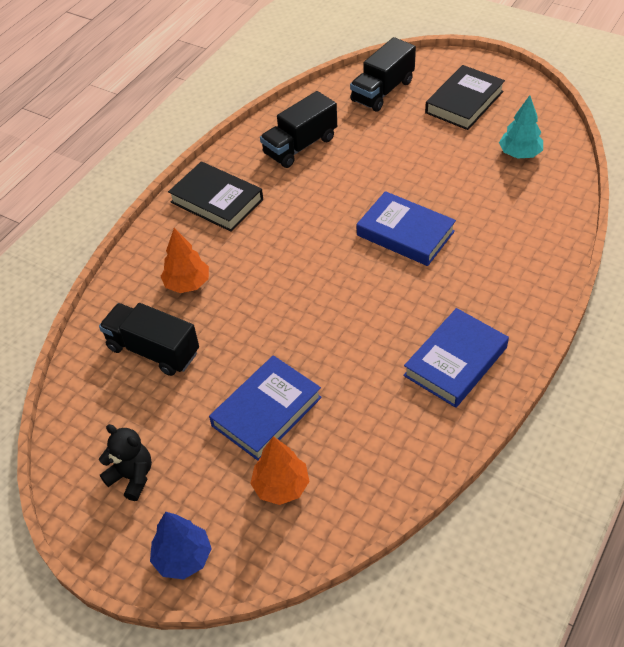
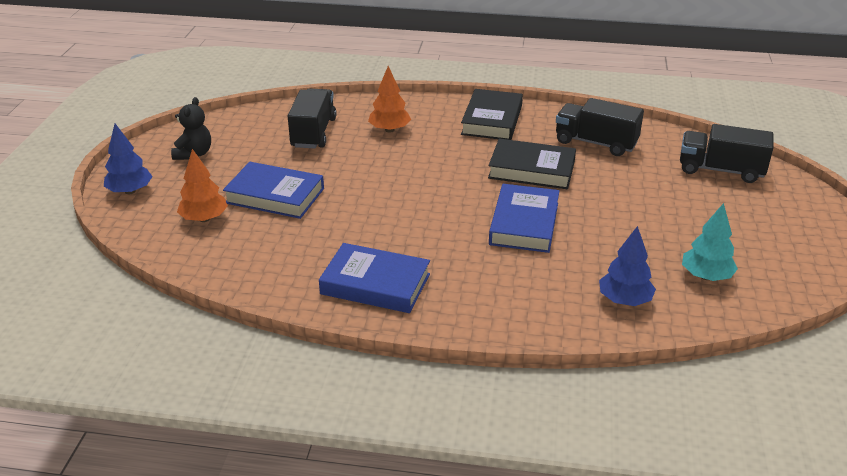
camera: 65 degrees right, 15 degrees down
(464, 102) = (756, 223): black book -> black book (531, 169)
(533, 208) = (624, 300): none -> blue tree

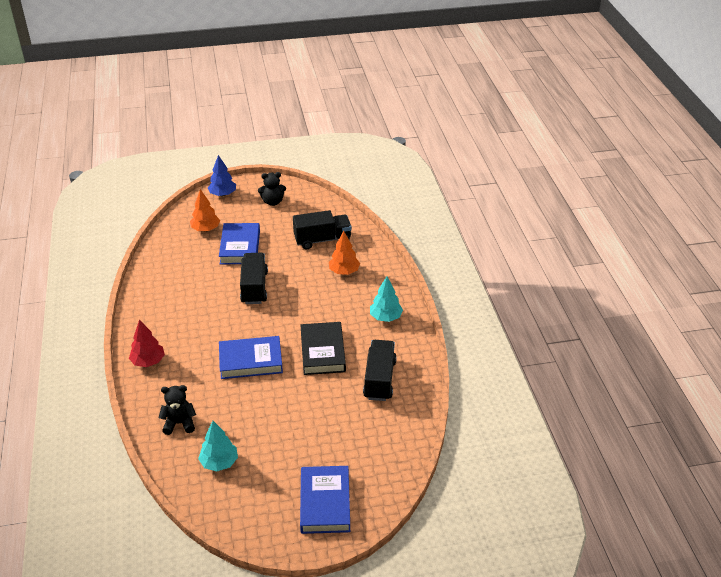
camera: 70 degrees right, 5 degrees up
(375, 284) = (164, 311): blue book -> blue book (325, 503)
(483, 314) = (148, 361): none -> red tree
(492, 120) = (386, 317): black book -> turquoise tree
(624, 300) = (179, 423): blue tree -> black teddy bear
(720, 170) = (372, 459): black truck -> black truck (254, 287)

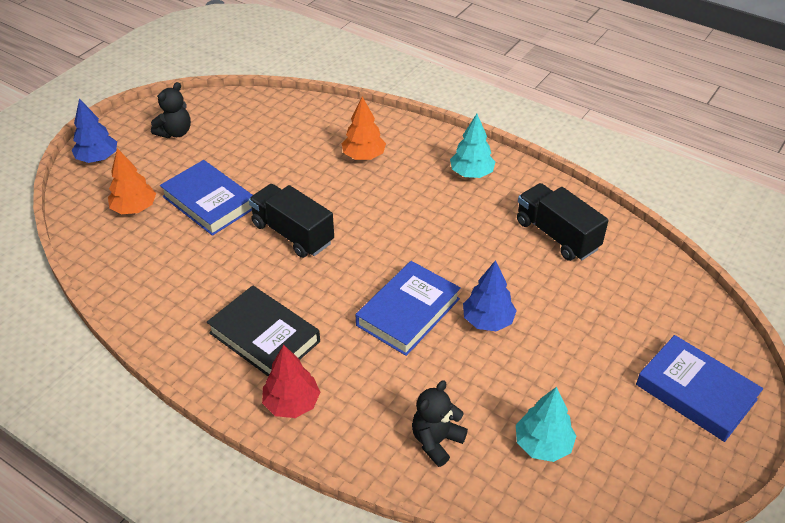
camera: 45 degrees left, 5 degrees up
(280, 392) = (488, 321): none -> blue tree
(322, 240) = (292, 139): black truck -> none
(323, 352) = (465, 248): black book -> black book (264, 337)

